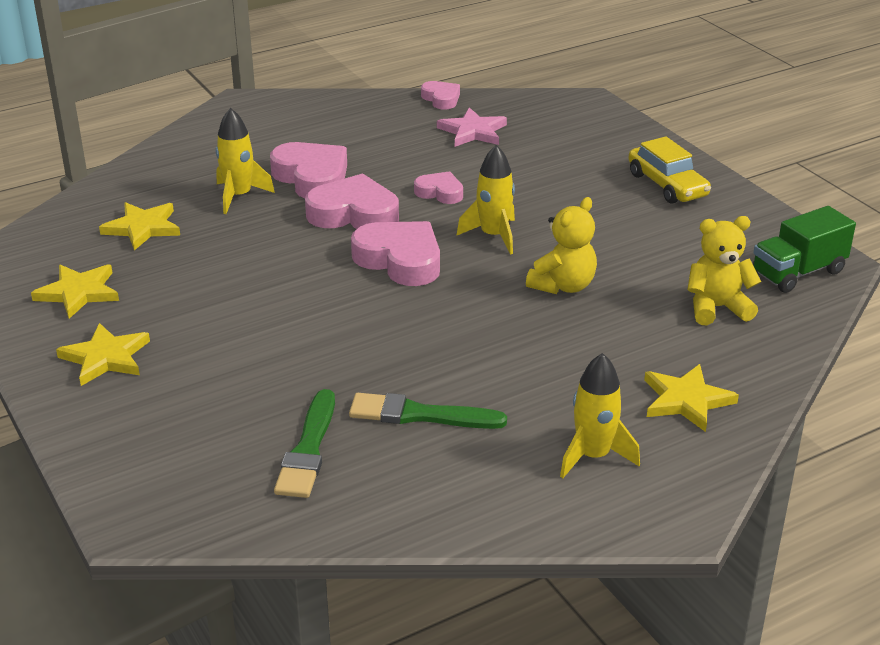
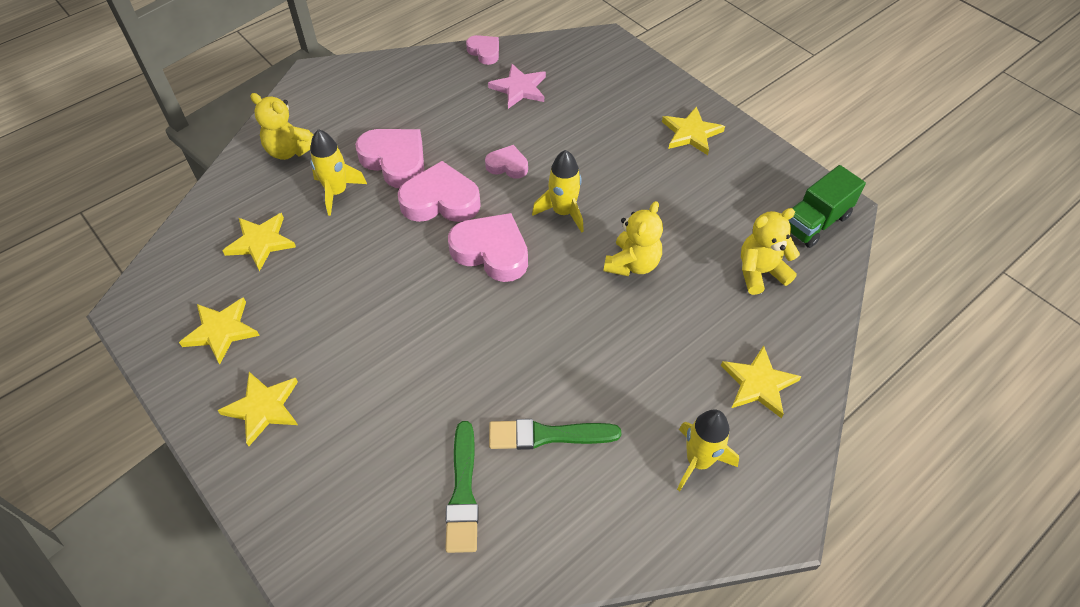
camera: 10 degrees left, 20 degrees up
(196, 159) = (289, 150): none -> yellow teddy bear
(667, 185) = (691, 133): yellow car -> yellow star

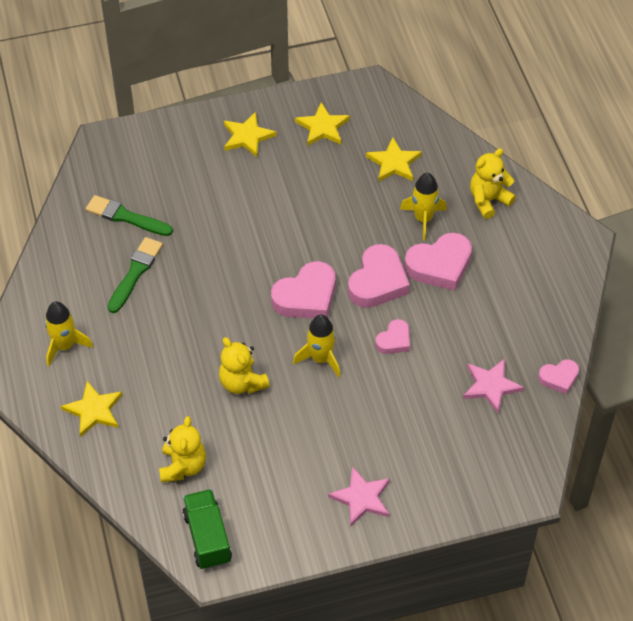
camera: 115 degrees right, 0 degrees up
(691, 133) = (361, 498): yellow star -> pink star

